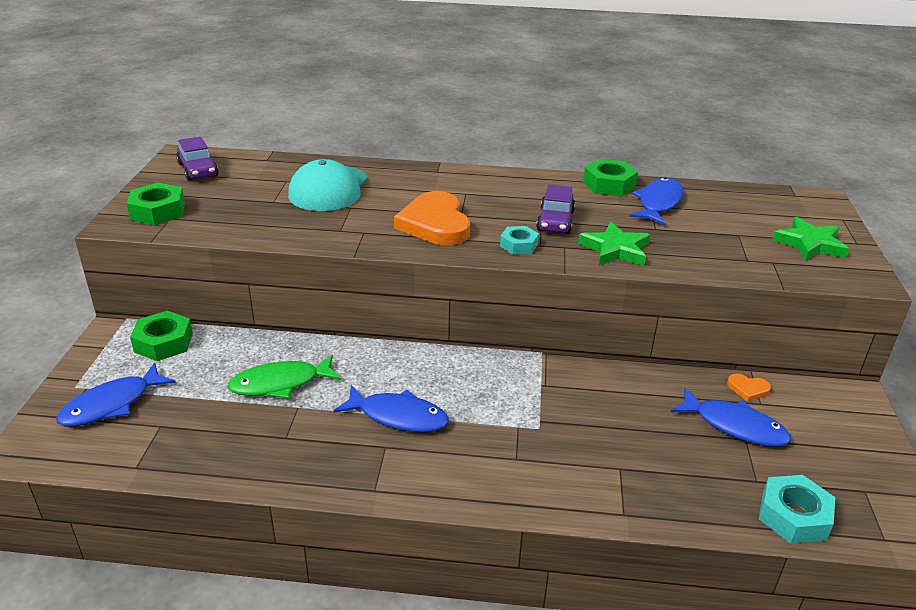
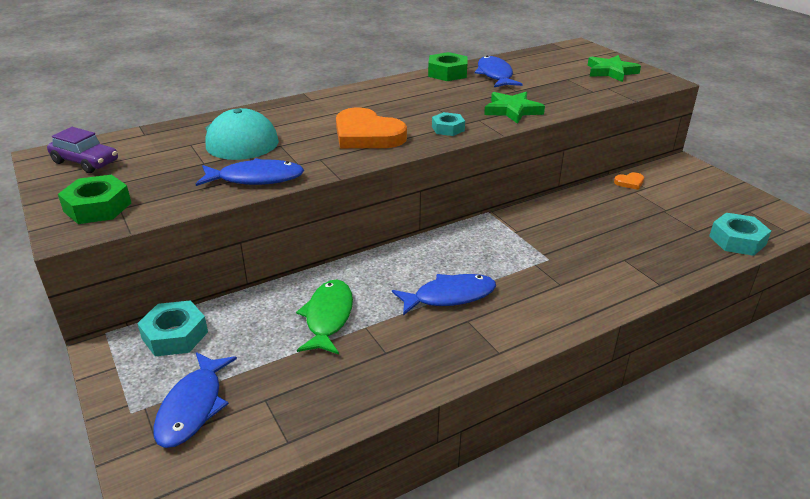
camera: 35 degrees left, 0 degrees up
(164, 342) = (175, 335): green nut -> turquoise nut
(280, 383) = (328, 317): green fish -> green fish turned 150 degrees clockwise
(555, 221) = (448, 106): purple car -> none
(734, 426) = (650, 206): blue fish -> blue fish (256, 179)

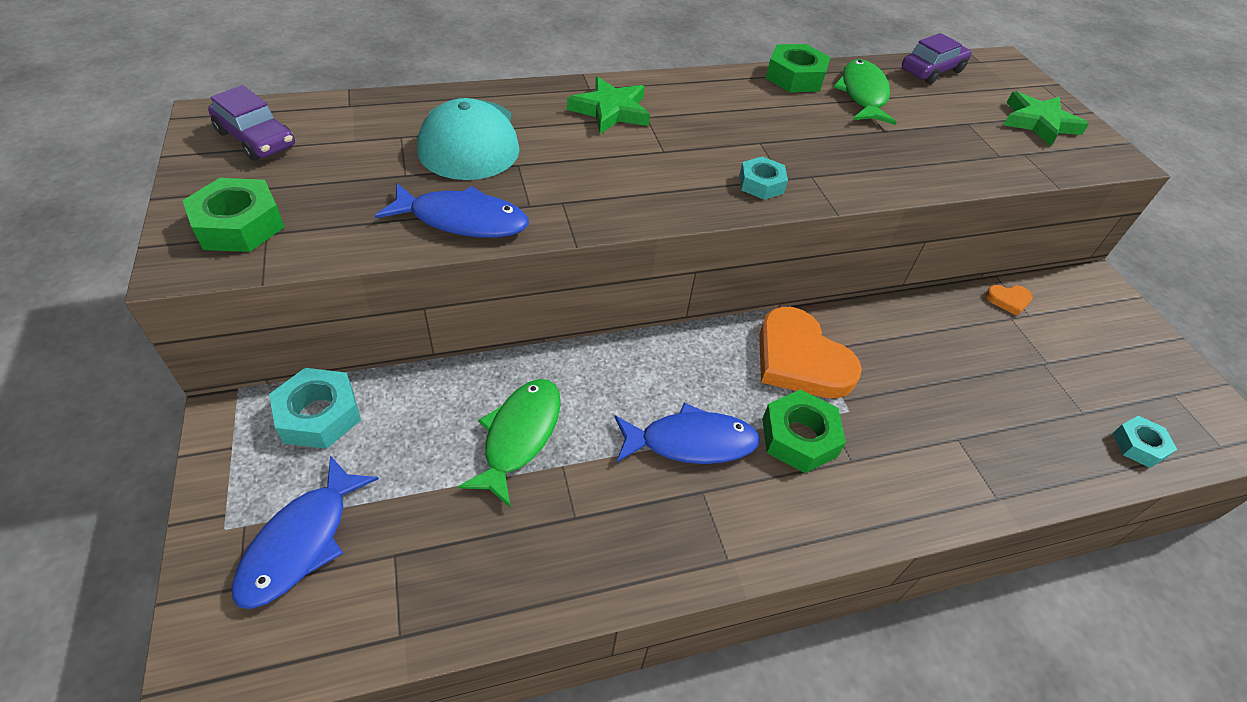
camera: 10 degrees right, 15 degrees up
(367, 135) = (642, 171): orange heart -> orange heart (800, 359)
(495, 75) = (863, 94): blue fish -> green fish
(512, 110) = (866, 169): green star -> green star (610, 110)
(521, 279) = (799, 437): none -> green nut
(534, 57) = (931, 71): none -> purple car
(737, 240) = (1138, 445): turquoise nut -> turquoise nut, size x0.65

